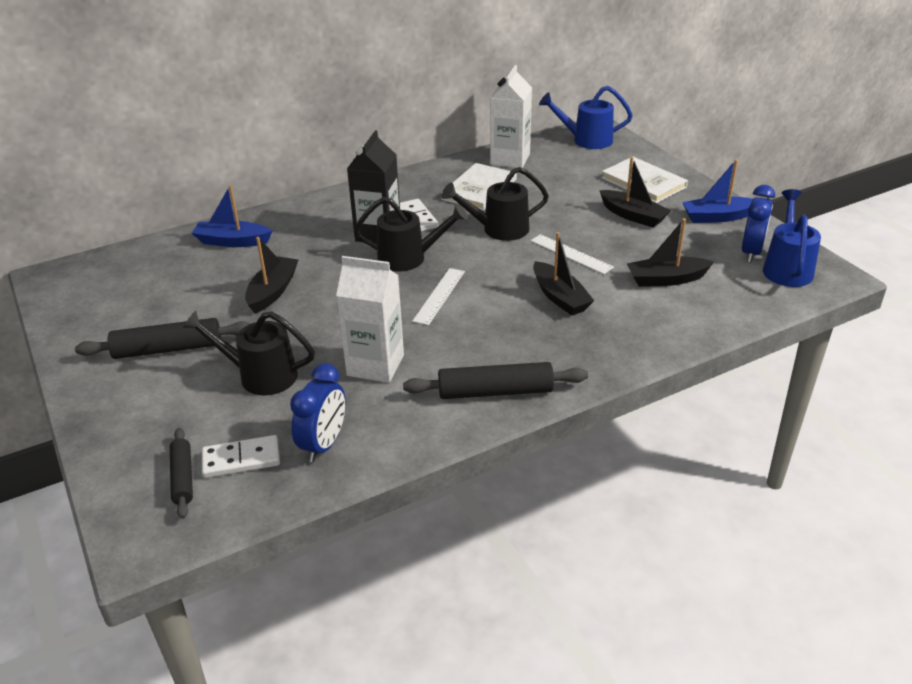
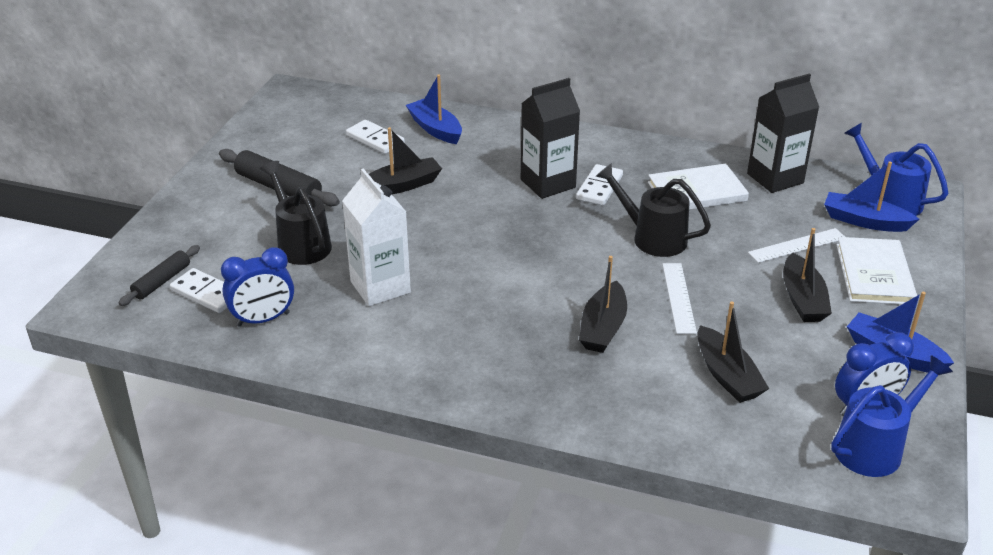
camera: 45 degrees right, 0 degrees up
(194, 273) = (375, 139): none -> white domino
(409, 258) = (538, 219): black watering can -> none
(439, 296) = (510, 264): white ruler -> white ruler (797, 245)
(495, 392) = (426, 366): black rolling pin -> none
(510, 159) = (775, 178): white carton -> black carton
(593, 158) = (864, 221): none -> blue boat
(666, 279) = (727, 375): black boat -> black boat turned 150 degrees counterclockwise

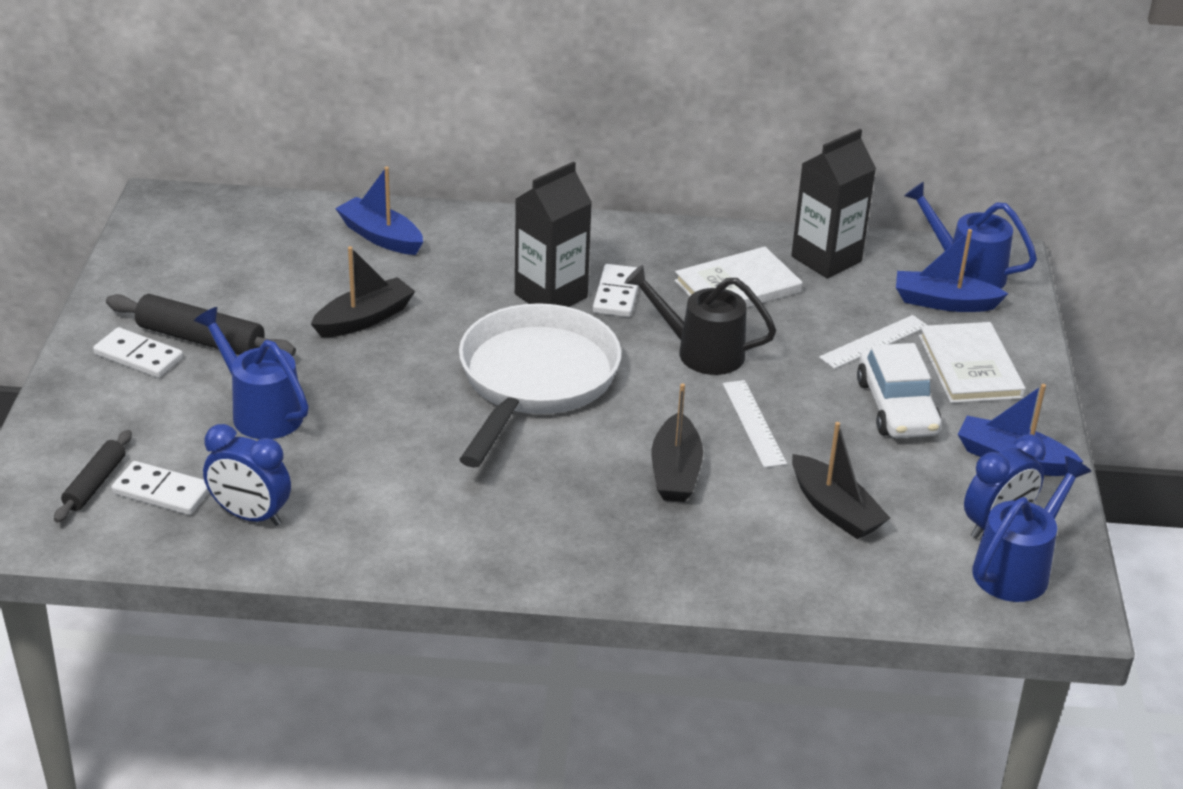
camera: 15 degrees left, 0 degrees up
(263, 319) = (250, 516): blue clock -> blue clock turned 60 degrees clockwise
(300, 243) = (260, 411): black watering can -> blue watering can
(375, 139) = (305, 259): white domino -> white domino (138, 356)
(380, 287) = (385, 455): white carton -> none
(514, 245) = (534, 381): none -> white pan
(802, 299) = (896, 407): black boat -> white car

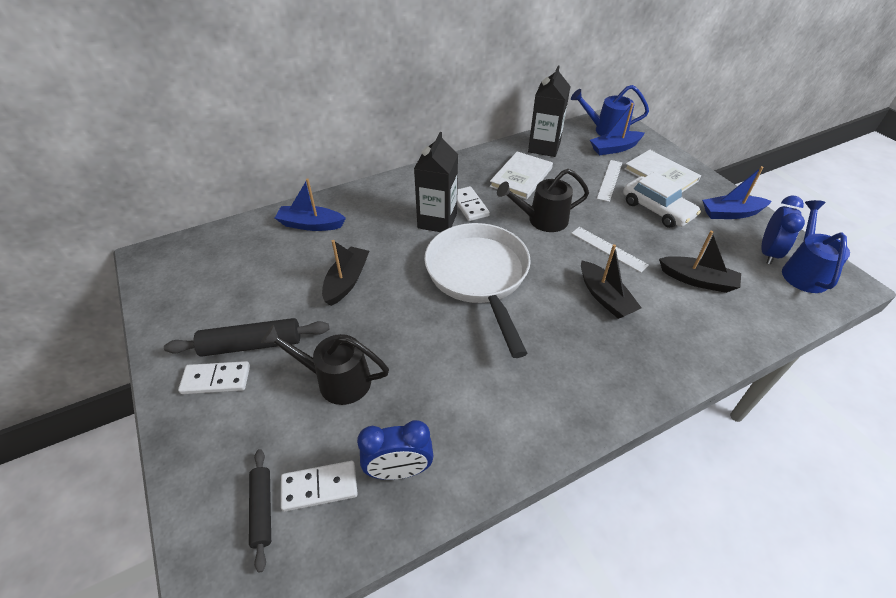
camera: 30 degrees left, 10 degrees up
(260, 411) = (336, 380): blue watering can -> black watering can

